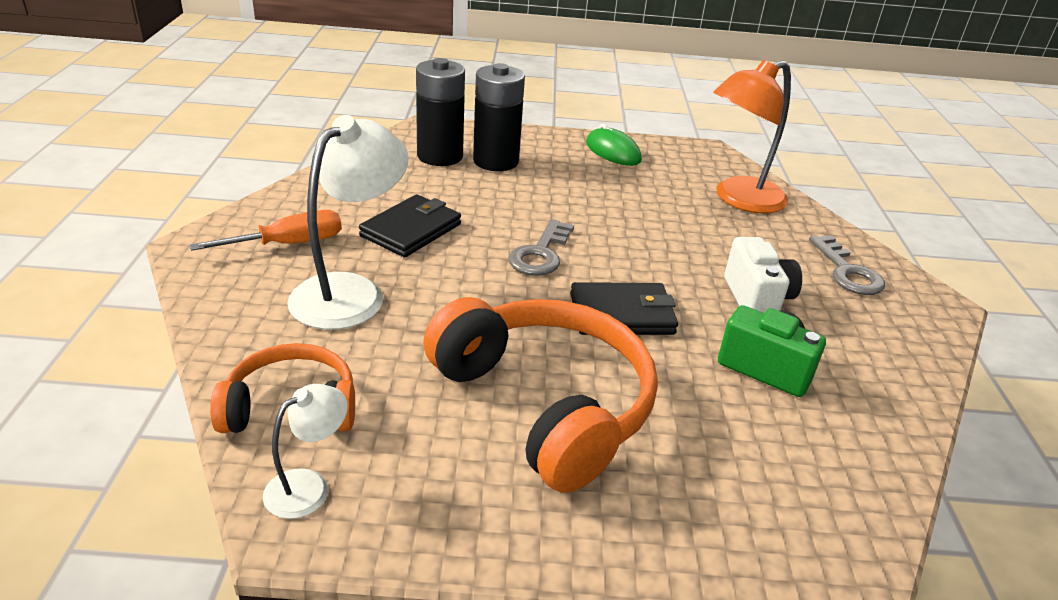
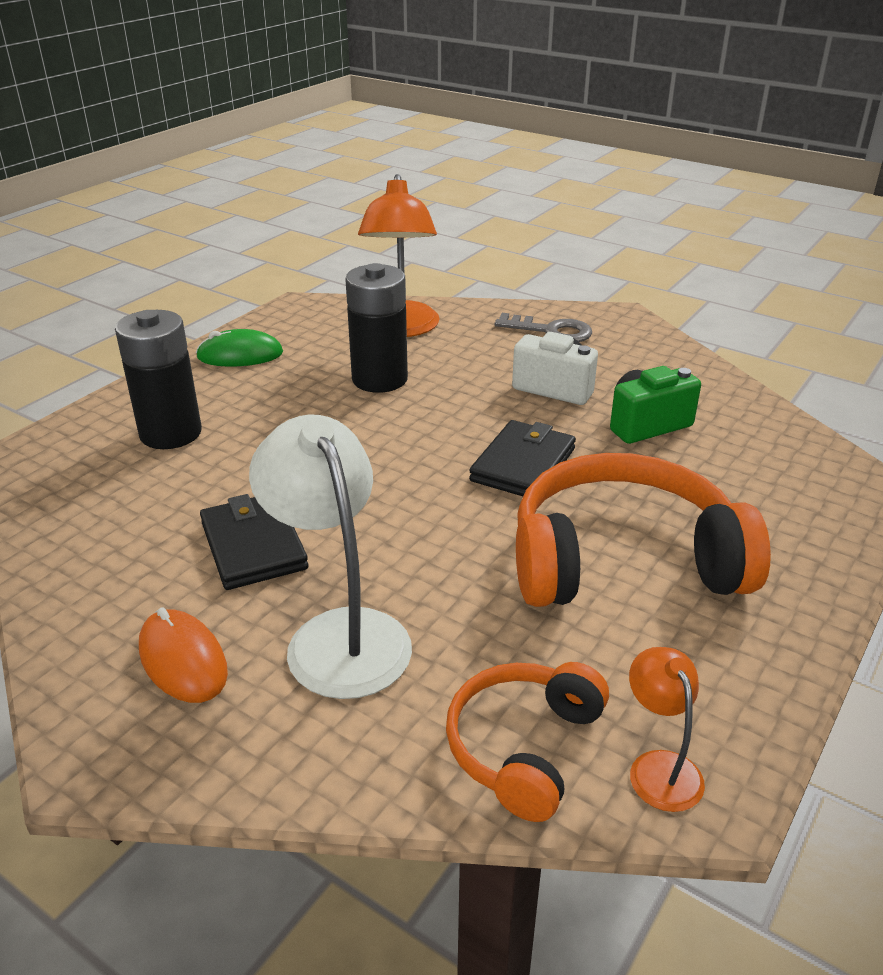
camera: 55 degrees left, 0 degrees up
(288, 244) = (183, 660): orange screwdriver -> orange mouse
(308, 486) = (659, 767): white lamp -> orange lamp
(440, 156) = (110, 468): black battery -> black battery (379, 379)
(540, 254) = (385, 473): grey key -> none

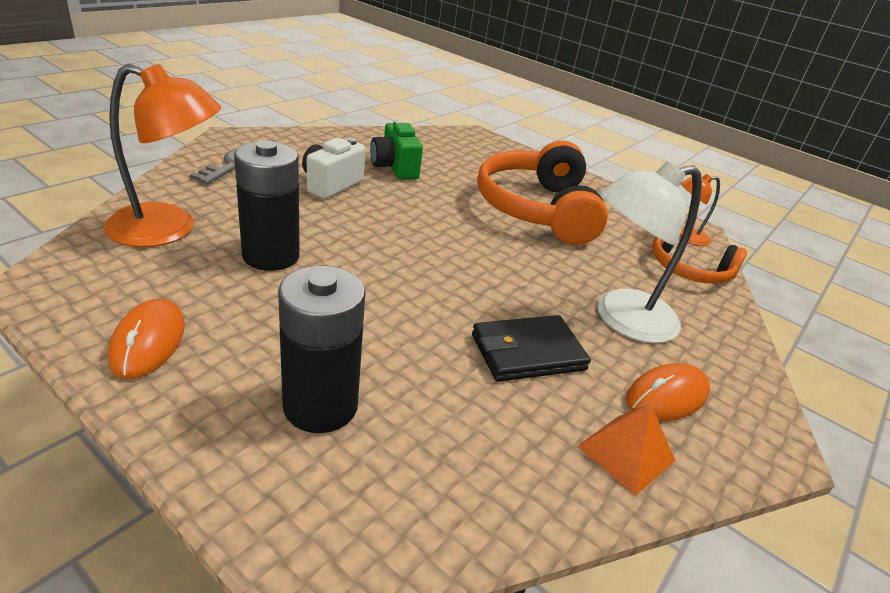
camera: 90 degrees left, 0 degrees up
(97, 612) = (626, 453): none -> orange pyramid
(240, 355) = (148, 342): green mouse -> orange mouse
(523, 464) = (433, 218): black wallet -> none

